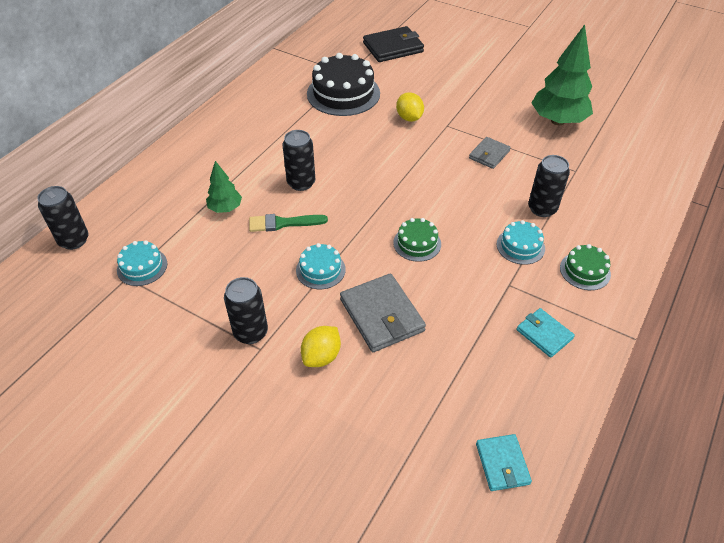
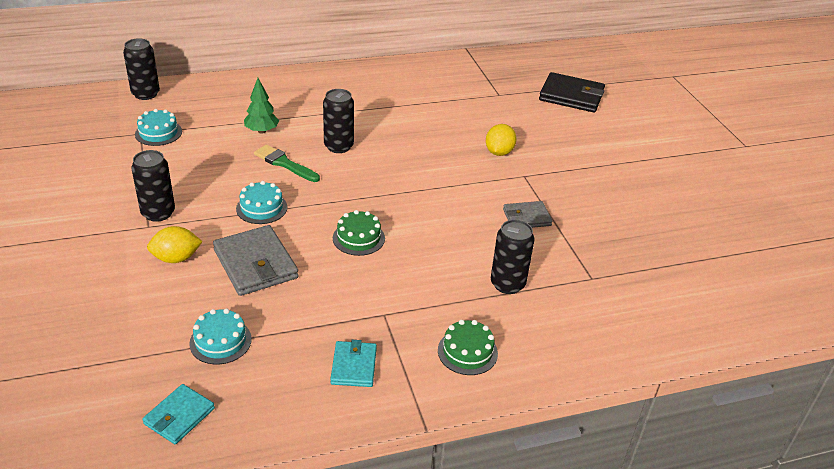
camera: 40 degrees right, 10 degrees down
(343, 93) = (471, 106): black cake -> none
(381, 315) = (255, 264): grey wallet -> grey wallet turned 45 degrees counterclockwise
(520, 246) = (440, 296): turquoise cake -> turquoise cake (220, 341)
(558, 121) = (642, 232): green tree -> none

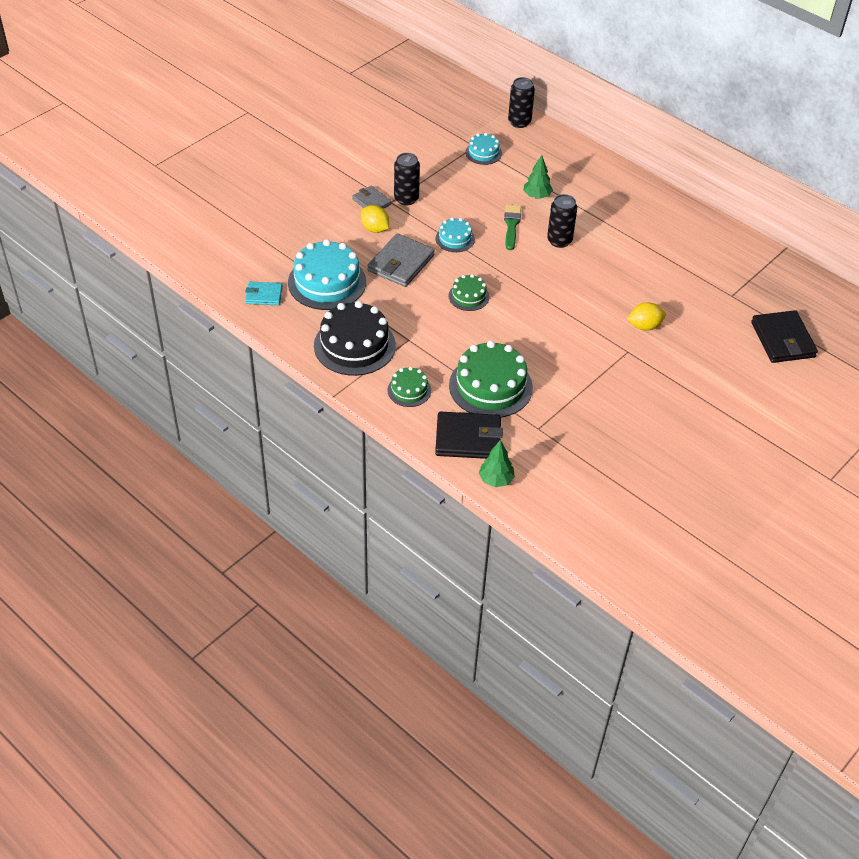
camera: 60 degrees right, 10 degrees up
(220, 341) = (327, 282): turquoise cake -> turquoise cake, size x1.92
(354, 366) = (354, 345): turquoise wallet -> black cake
(507, 284) = (490, 386): black can -> green cake
(526, 217) = (575, 370): grey wallet -> grey wallet (371, 202)
(576, 338) = (468, 438): none -> black wallet
(652, 344) = (496, 480): none -> green tree

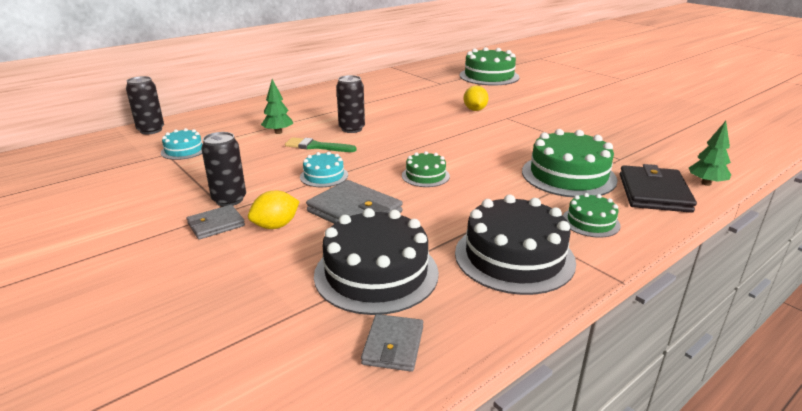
camera: 80 degrees left, 20 degrees down
(264, 295) = (393, 345): turquoise wallet -> grey wallet
(327, 282) = (376, 273): turquoise cake -> black cake
(782, 340) = (489, 76): black wallet -> green cake

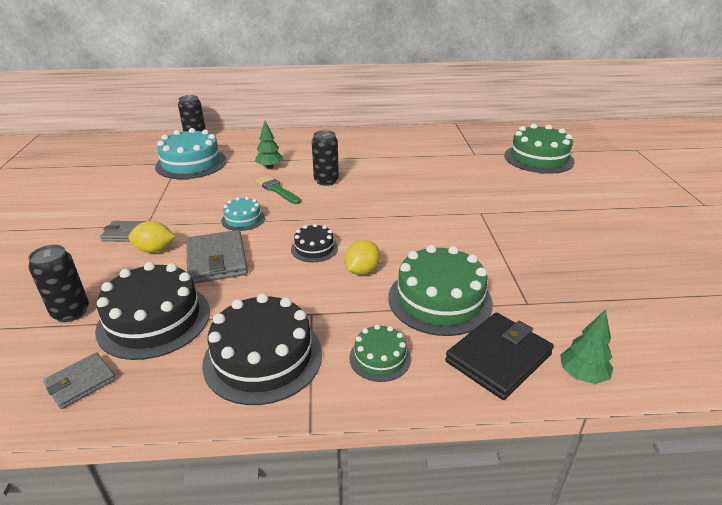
camera: 35 degrees right, 5 degrees up
(184, 150) = (191, 163): turquoise cake -> turquoise cake, size x1.92
(229, 200) = (160, 216): black can -> black can (71, 312)
(425, 176) = (314, 248): green cake -> black cake
(475, 110) = (462, 194): yellow lemon -> yellow lemon (362, 271)

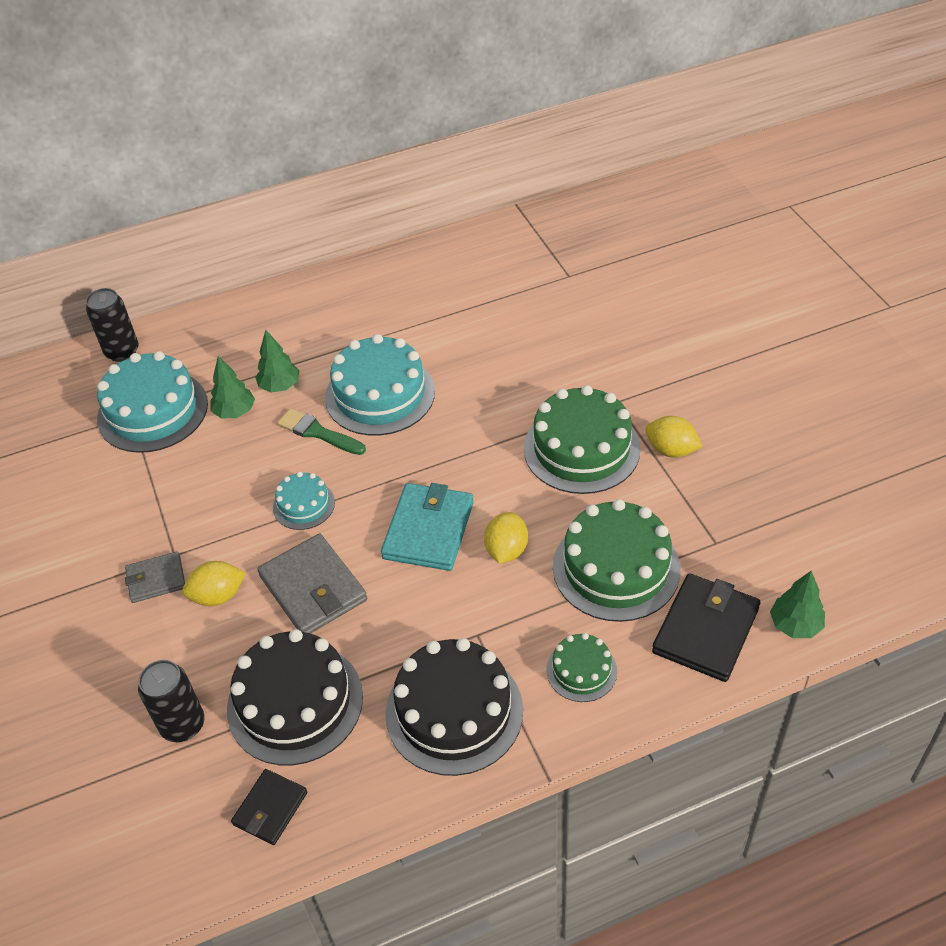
camera: 15 degrees left, 15 degrees up
(81, 382) = (270, 808): grey wallet -> black wallet
(235, 172) = (235, 412): none -> green tree
(314, 248) = (428, 530): black cake -> turquoise wallet
(326, 181) = (380, 394): black can -> turquoise cake
(511, 244) = (671, 450): none -> yellow lemon
(538, 158) = (661, 262): green cake -> green cake (581, 448)

